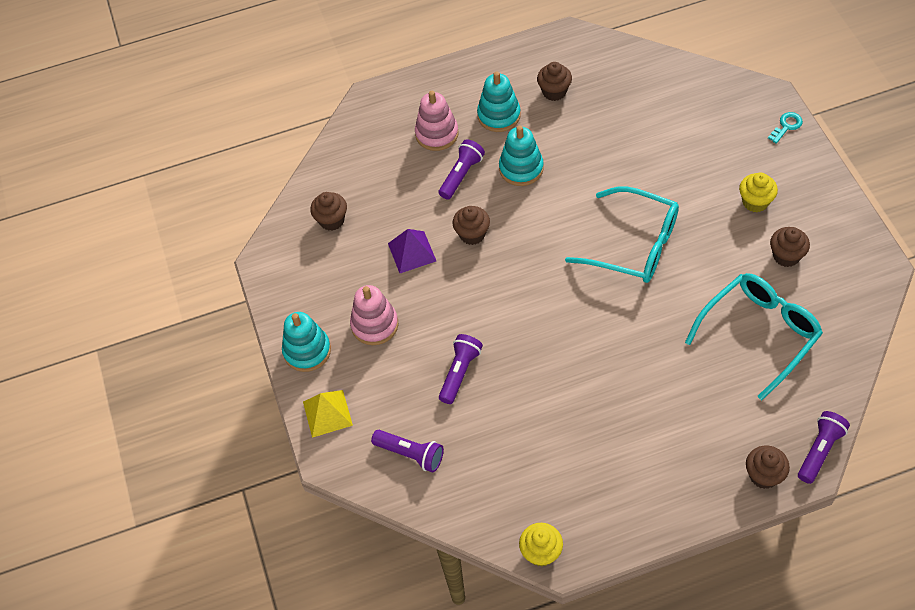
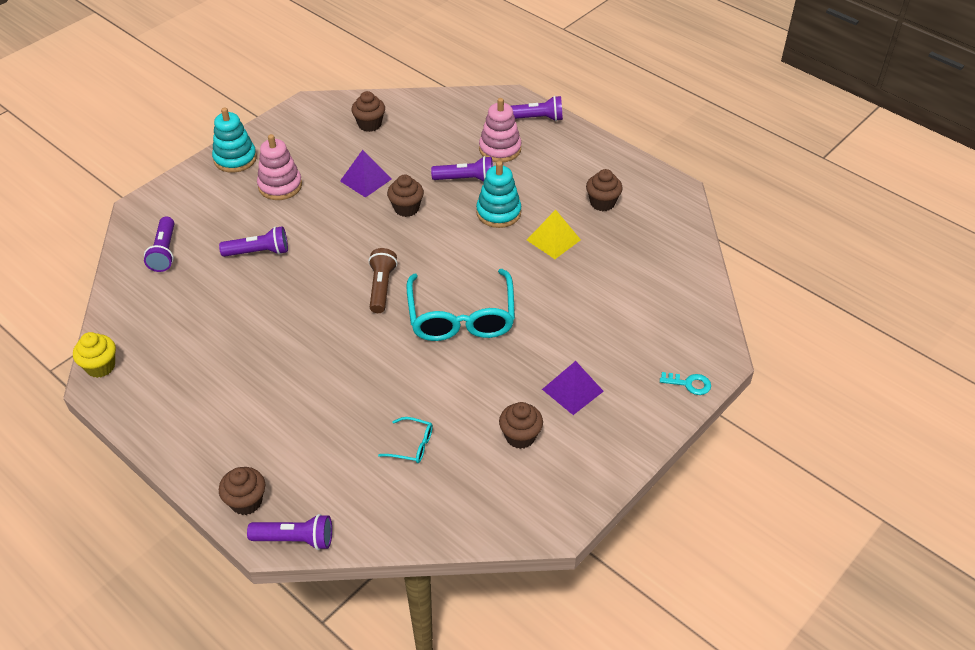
camera: 55 degrees right, 10 degrees down
(327, 413) = (182, 191): yellow pyramid -> yellow pyramid (553, 239)
(412, 90) = (536, 118): none -> purple flashlight
(499, 115) = (548, 178): turquoise stacking toy -> none
(564, 290) = (381, 287): none -> brown flashlight
(755, 202) = (572, 390): yellow cupcake -> purple pyramid
(760, 333) = (412, 445): turquoise glasses -> turquoise glasses, size x0.43

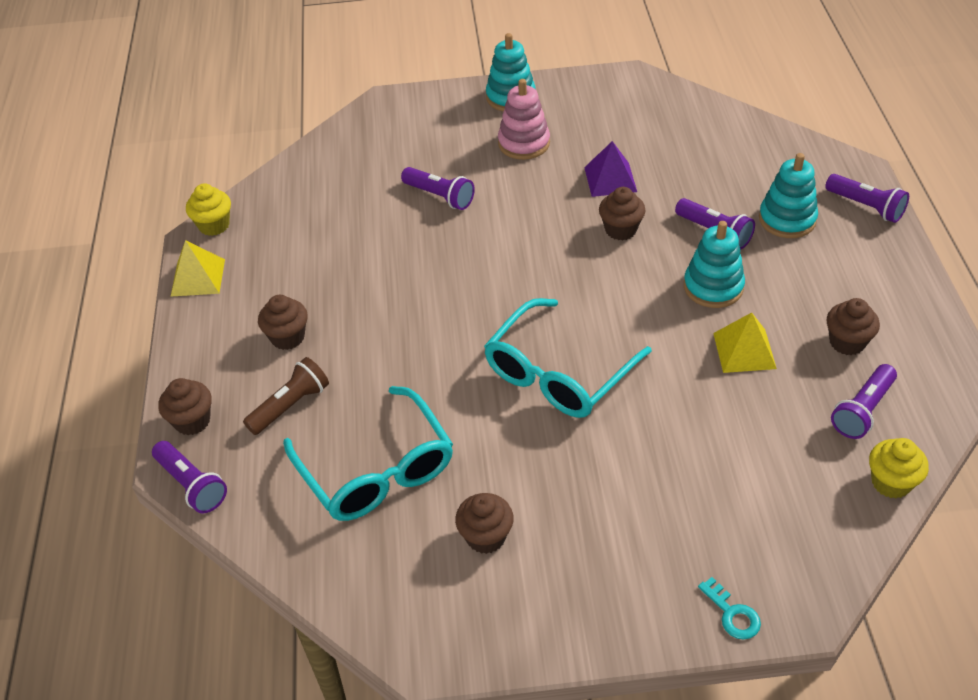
camera: 45 degrees right, 0 degrees up
(132, 409) = (198, 277): none -> yellow pyramid
(164, 252) = (363, 152): purple flashlight -> purple flashlight (862, 411)
(369, 124) = (673, 125): brown cupcake -> brown cupcake (287, 337)
(381, 287) = (513, 295): brown flashlight -> brown flashlight (290, 405)
(412, 445) = (377, 471): turquoise glasses -> turquoise glasses, size x2.34
(500, 149) = (787, 219): pink stacking toy -> turquoise stacking toy
(572, 390) = (591, 526): purple pyramid -> none
(696, 265) = (891, 482): none -> yellow cupcake

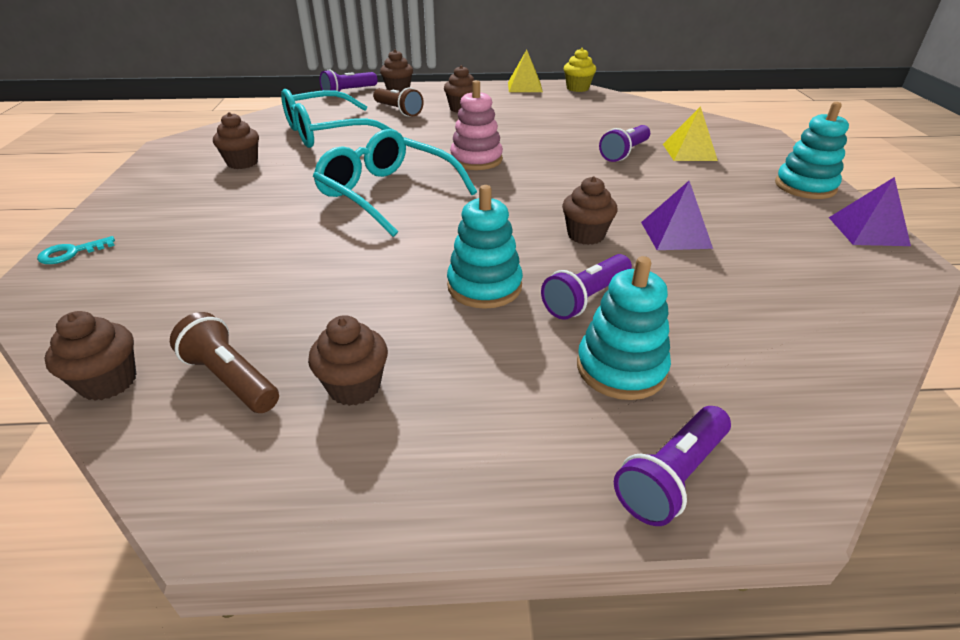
camera: 90 degrees right, 10 degrees down
(524, 143) = (722, 190): pink stacking toy -> pink stacking toy (476, 159)
(586, 84) = (867, 231): none -> purple pyramid
(744, 350) = (374, 297): yellow pyramid -> yellow pyramid (689, 152)
(862, 411) = (231, 379): purple flashlight -> brown flashlight
(891, 482) = (108, 382): yellow cupcake -> brown cupcake

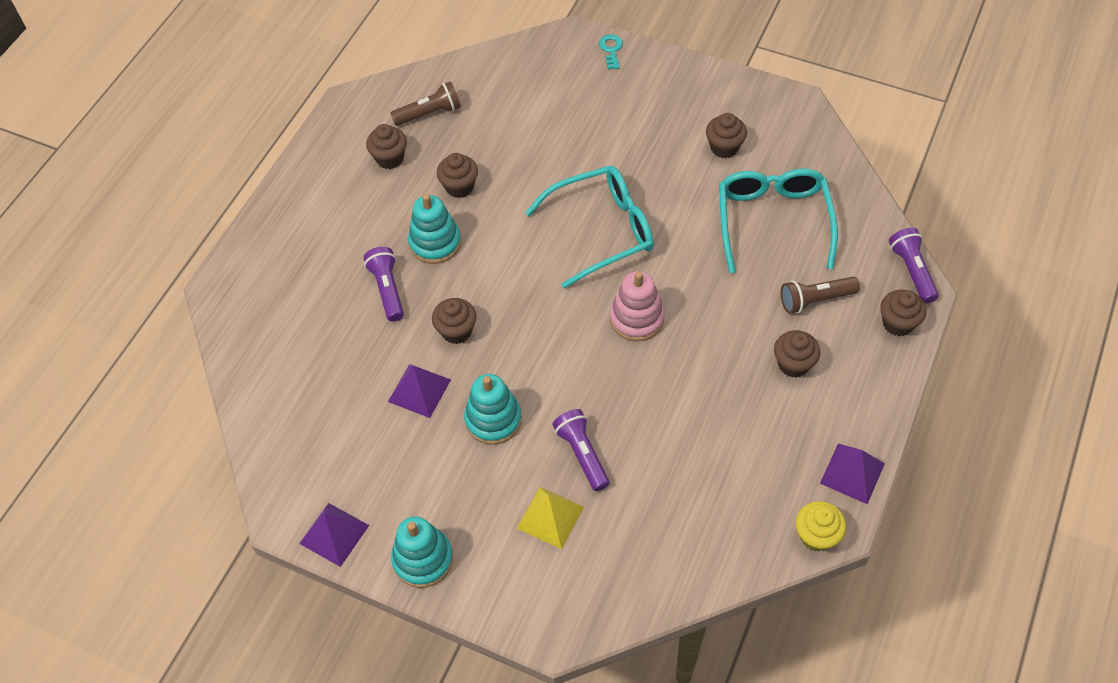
camera: 120 degrees right, 20 degrees up
(108, 382) = (459, 70): brown cupcake -> brown cupcake (459, 187)
(524, 87) = (852, 473): yellow pyramid -> purple pyramid
(621, 368) = (323, 272): turquoise stacking toy -> turquoise stacking toy (493, 419)
(671, 477) = (254, 252): purple flashlight -> none

